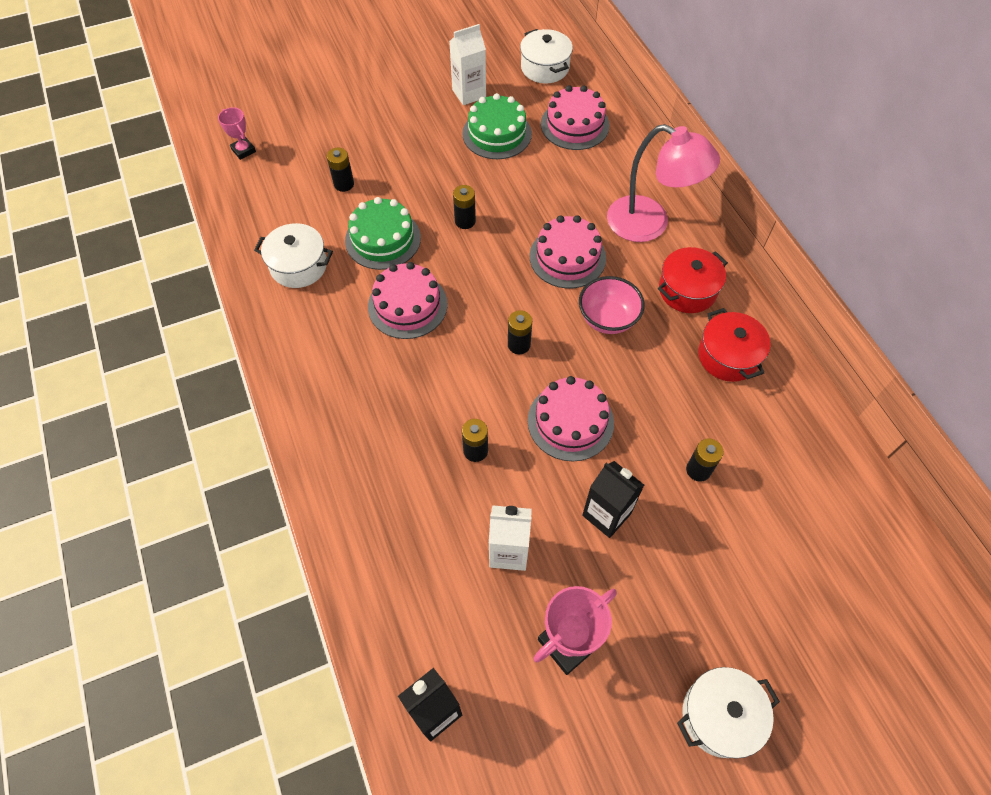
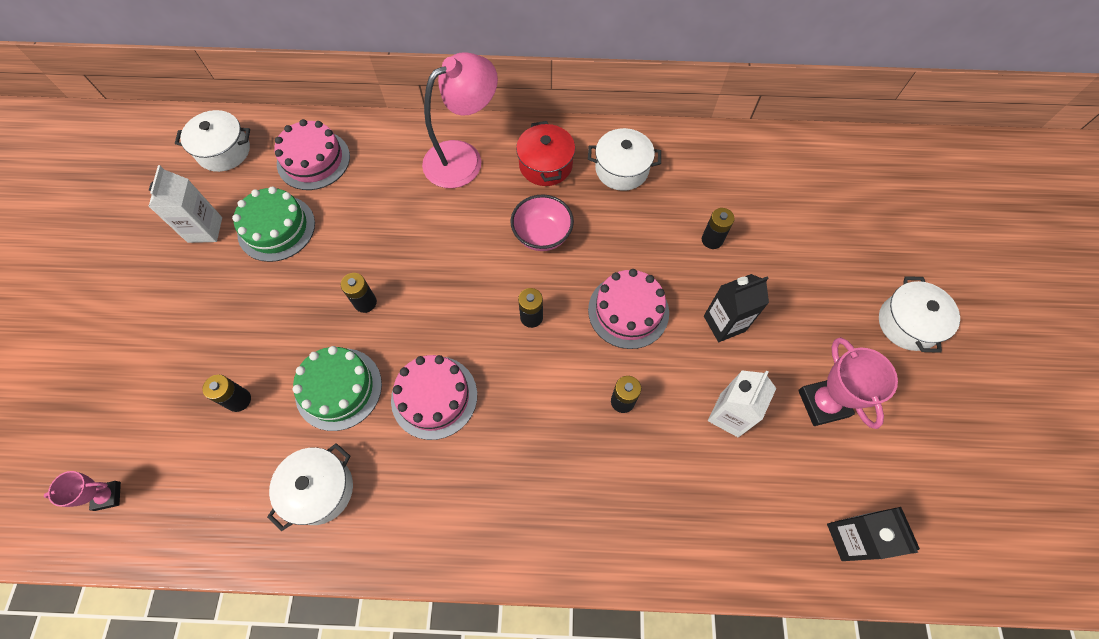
camera: 65 degrees left, 5 degrees up
(567, 257) = (460, 236): pink cake -> none
(728, 356) = (622, 169): red pot -> white pot

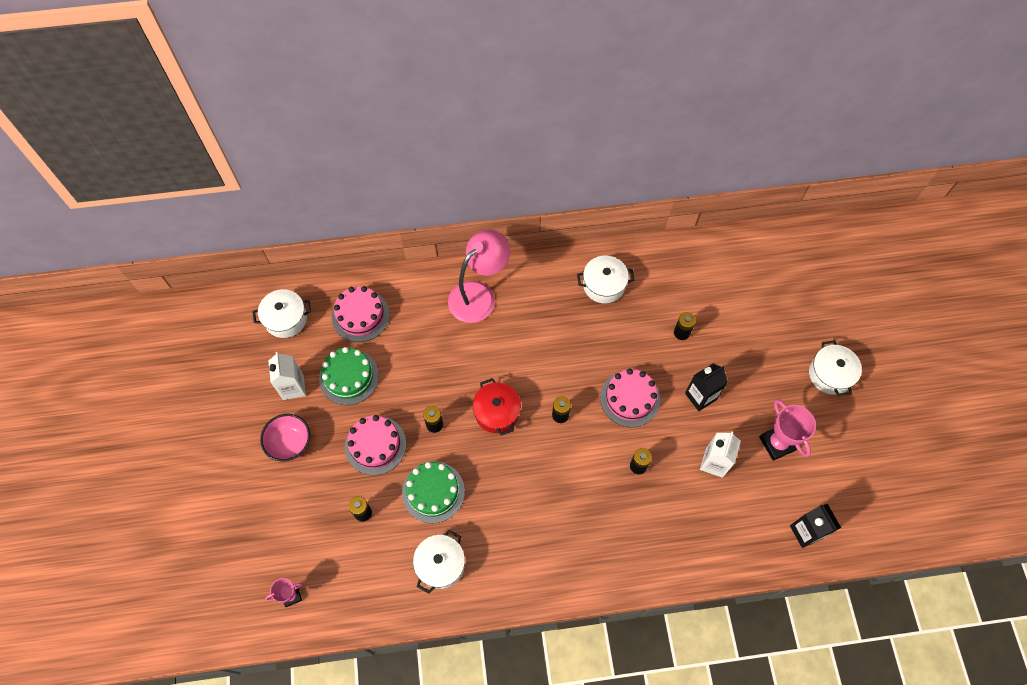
camera: 10 degrees left, 0 degrees up
(434, 397) = (504, 486): pink cake -> pink cake (375, 445)
(542, 235) = (554, 350): pink bowl -> pink bowl (290, 443)
(545, 165) = (544, 291): red pot -> red pot (497, 412)

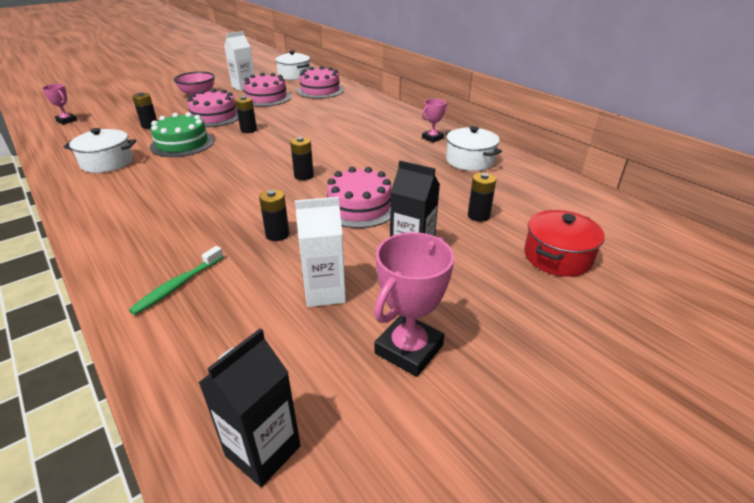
camera: 60 degrees right, 30 degrees down
(349, 377) = (266, 98): green cake -> pink cake
(479, 295) = (386, 118): pink lamp -> none
(497, 412) = (281, 149): red pot -> red pot (557, 257)
(547, 285) = (432, 138): none -> pink trophy
(666, 542) = (178, 285): none -> green toothbrush
(830, 374) = (597, 375): white pot -> none

